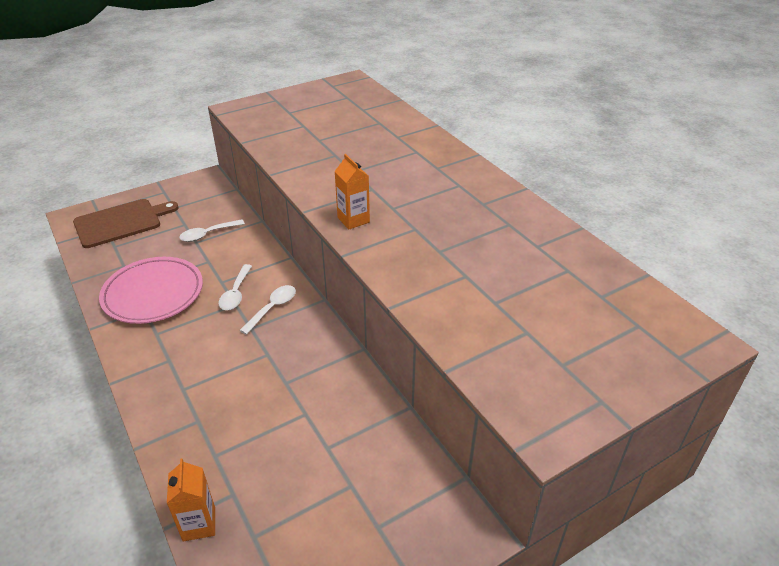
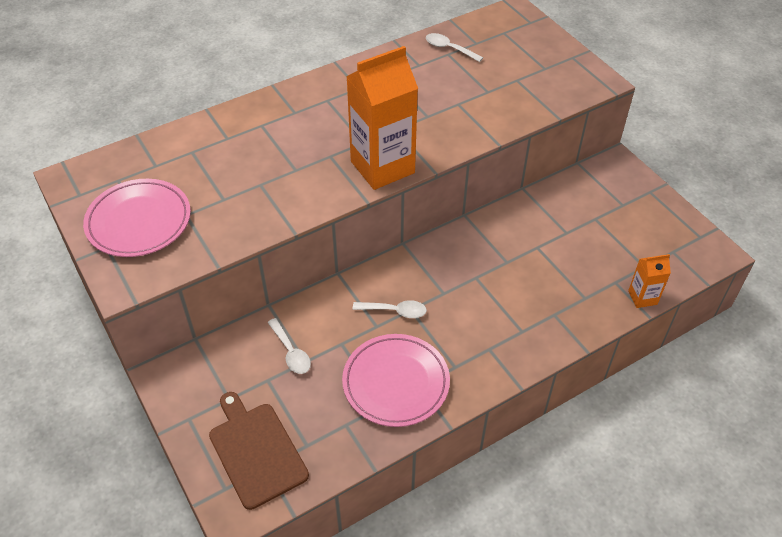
camera: 90 degrees left, 10 degrees up
(272, 308) = (416, 280): white spoon -> white spoon (449, 48)
(299, 108) = (139, 221): none -> pink plate
(353, 220) = (382, 167): orange carton -> orange carton, size x2.12

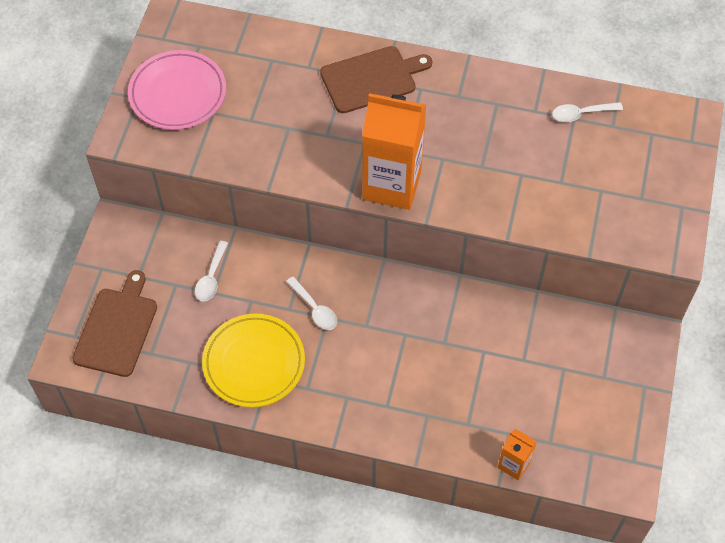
camera: 45 degrees right, 10 degrees up
(284, 116) = (372, 79): none -> brown cutting board
(396, 383) = (254, 363): pink plate -> yellow plate
(449, 48) = (581, 114): white spoon -> white spoon turned 90 degrees counterclockwise

